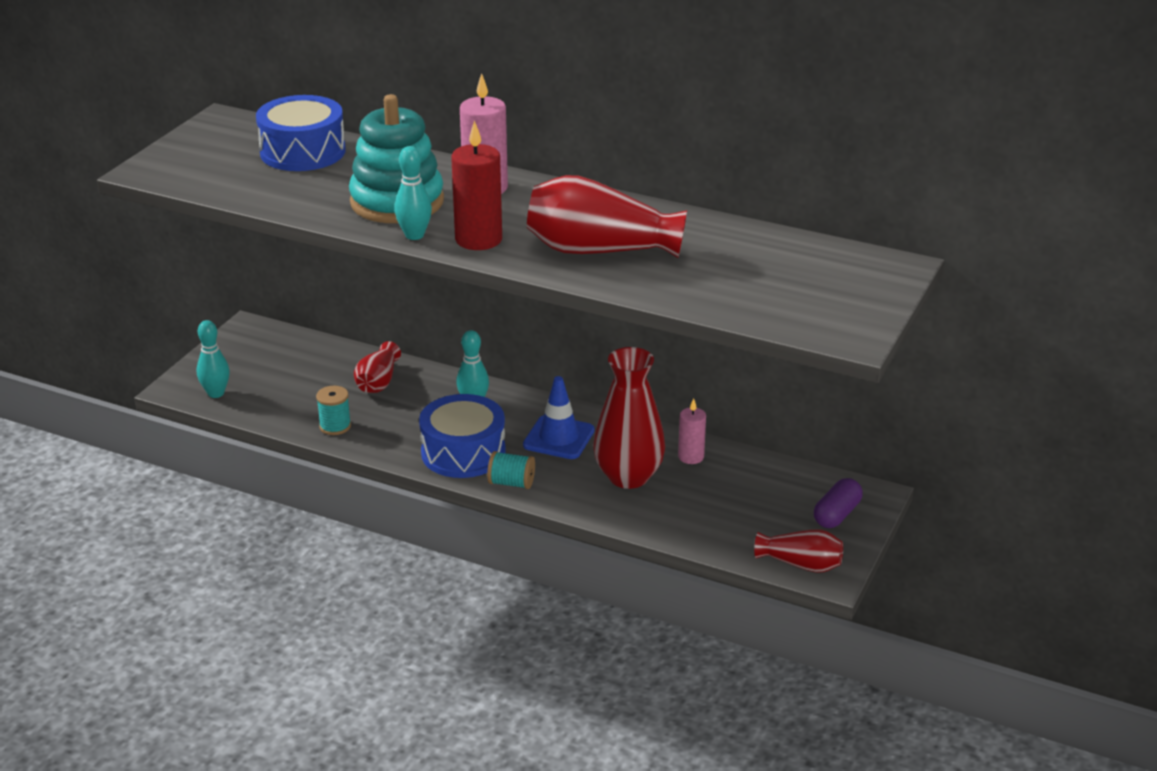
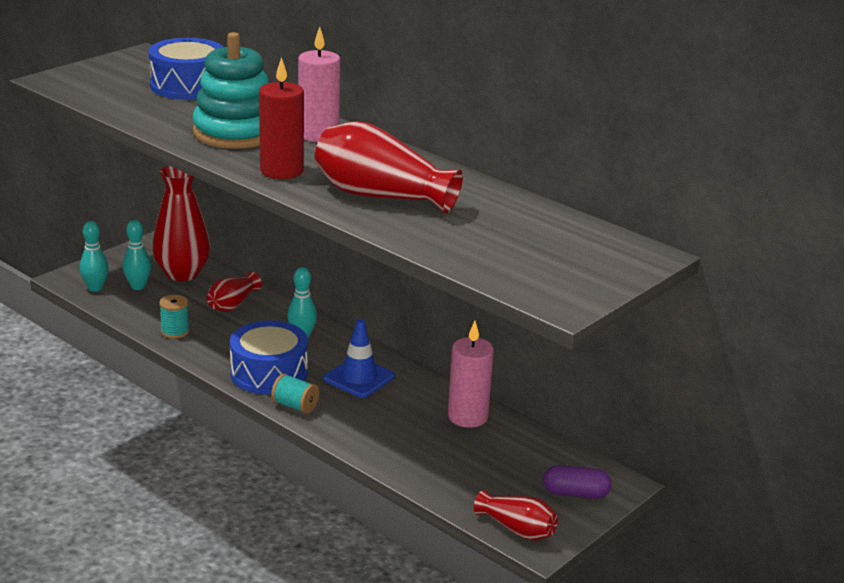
camera: 15 degrees right, 5 degrees down
(414, 235) = (229, 159): turquoise bowling pin -> turquoise bowling pin (138, 286)
(628, 476) = (401, 421): red vase -> red vase (182, 273)
(691, 457) = (468, 417): pink candle -> pink candle, size x1.66
(836, 515) = (576, 493): purple capsule -> purple capsule turned 45 degrees clockwise

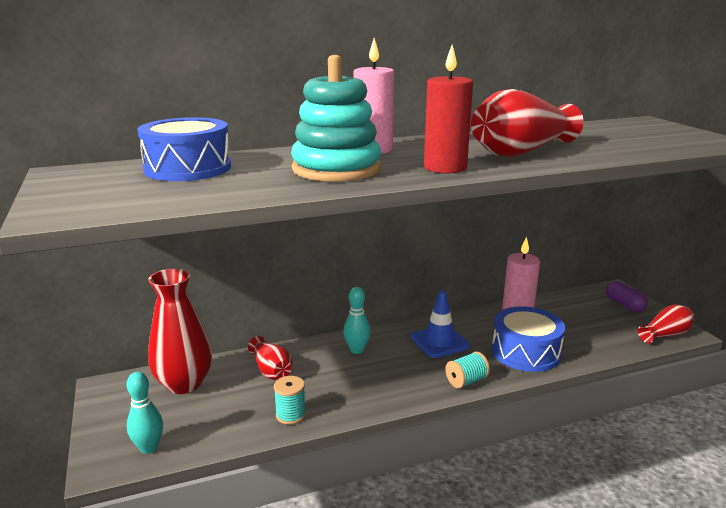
camera: 60 degrees left, 5 degrees down
(138, 286) = (179, 417): turquoise bowling pin -> none
(269, 373) = (405, 381): blue drum -> blue drum (525, 352)
(576, 493) = (624, 305): purple capsule -> purple capsule turned 60 degrees counterclockwise

